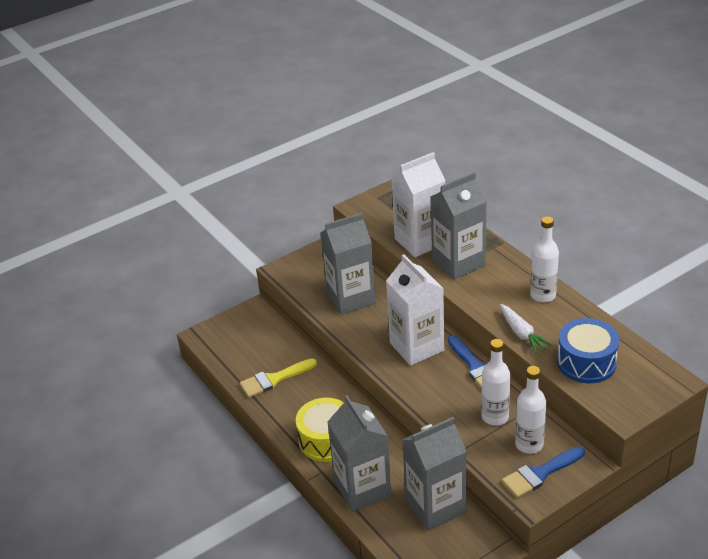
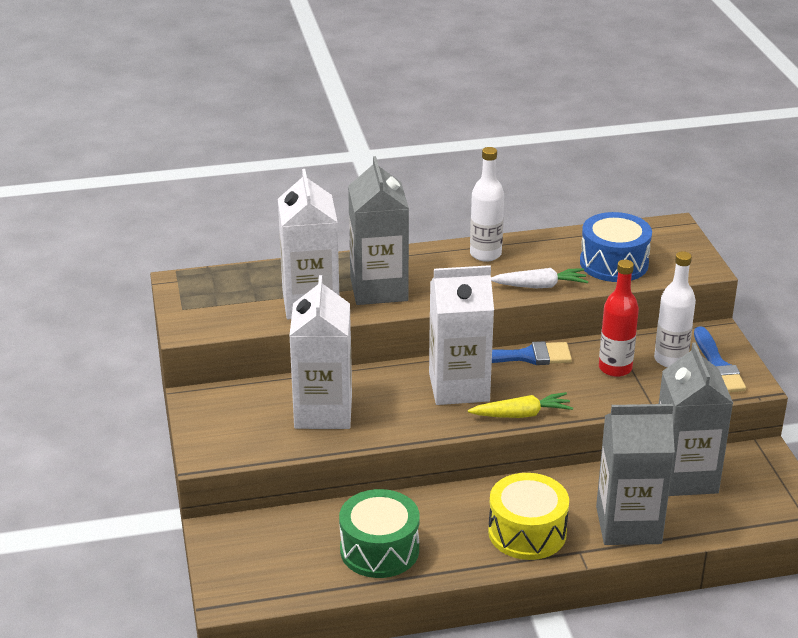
camera: 70 degrees left, 5 degrees down
(274, 379) = (379, 550): yellow brush -> green drum
(351, 298) = (323, 412): grey carton -> white carton
(406, 385) = (522, 414): none -> yellow carrot
(495, 417) = (615, 368): white bottle -> red bottle

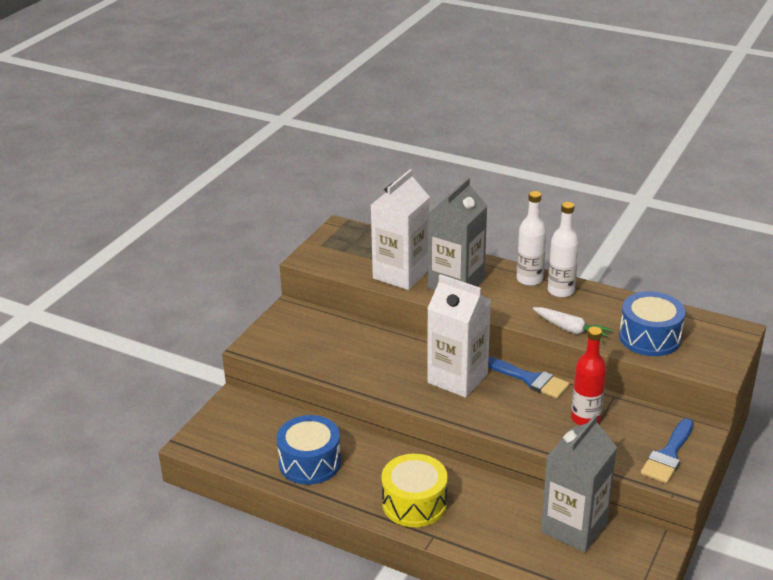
camera: 40 degrees right, 0 degrees up
(323, 412) = (352, 353): white carton -> none
(379, 550) = (310, 462): green drum -> blue drum
(522, 414) = (476, 417): yellow carrot -> none
(628, 525) = (489, 537): grey carton -> none
(670, 359) = (637, 432): white bottle -> white bottle (529, 279)

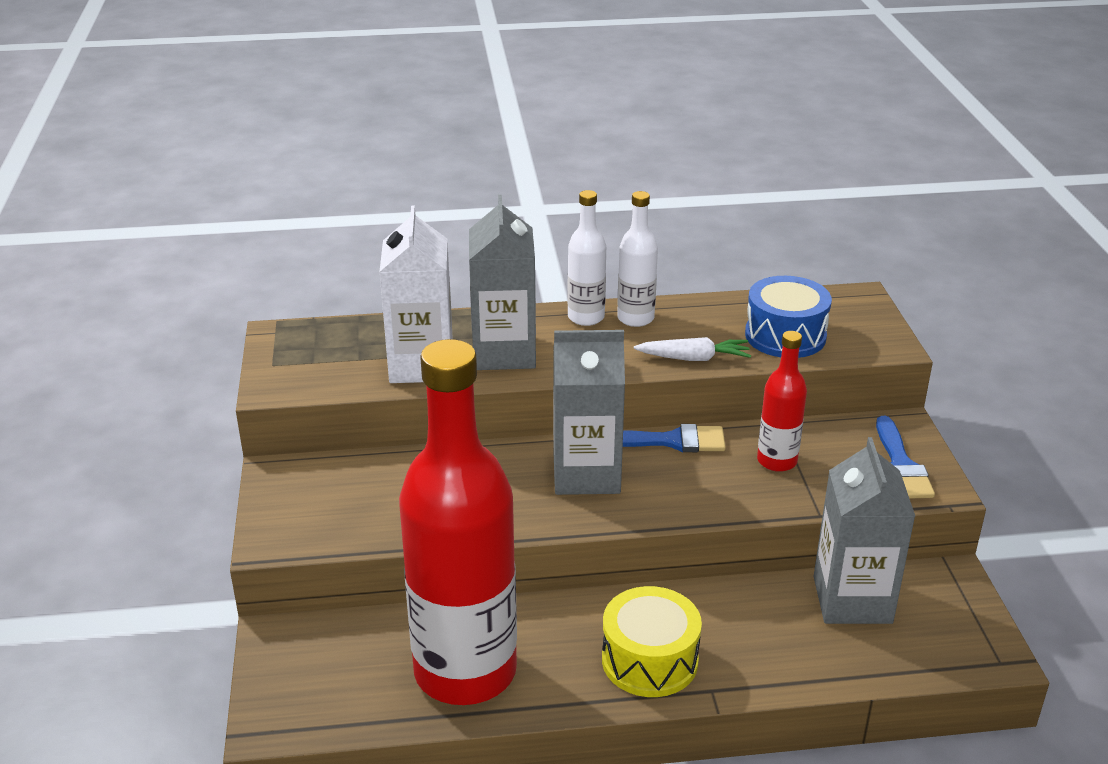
camera: 35 degrees left, 0 degrees up
(310, 462) = (465, 672): blue drum -> red bottle
(457, 378) = (586, 474): white carton -> grey carton

